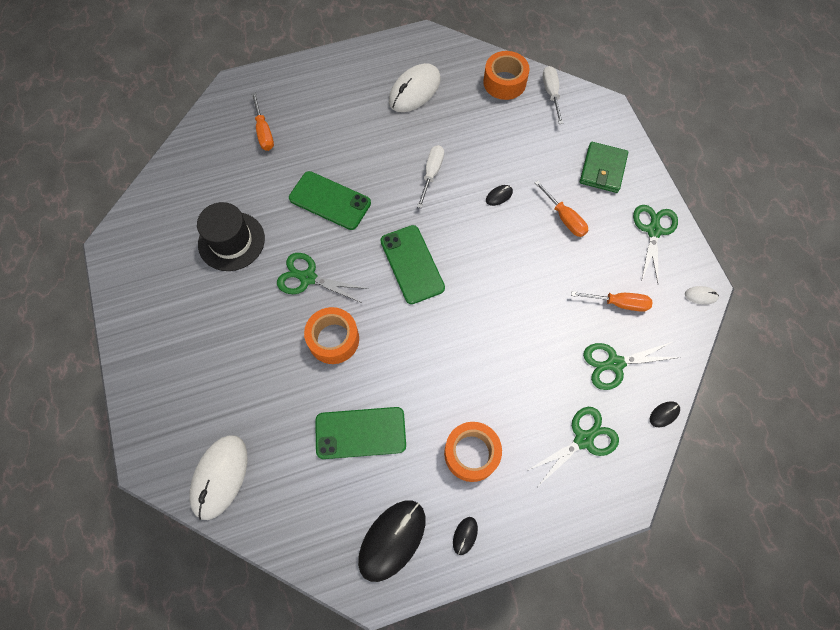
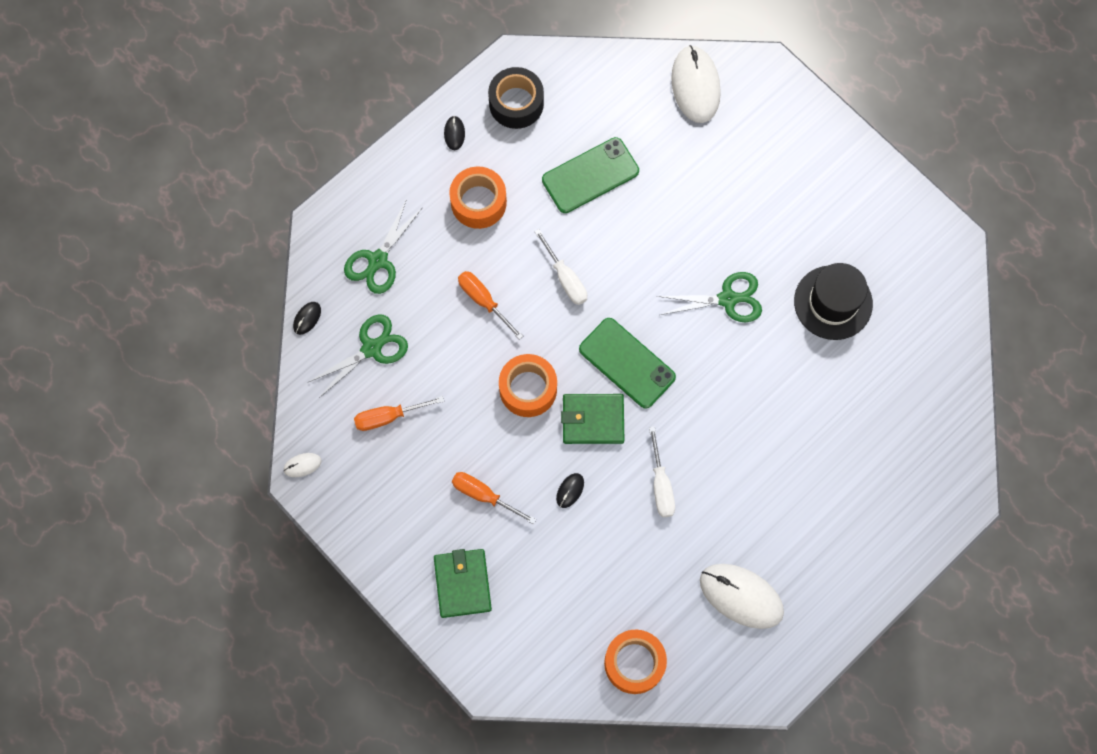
camera: 155 degrees right, 5 degrees up
(264, 132) = (886, 451): orange screwdriver -> orange screwdriver (484, 301)
(330, 201) = (757, 397): green phone -> none
(333, 339) = (664, 248): orange tape -> orange tape (528, 389)
(392, 540) = (516, 103): black mouse -> black tape
(414, 90) = (741, 596): white mouse -> white mouse turned 75 degrees counterclockwise
(459, 235) = (593, 420): none -> green wallet
(551, 94) = (567, 672): white screwdriver -> white screwdriver (565, 278)
(653, 231) = (377, 524): green scissors -> none

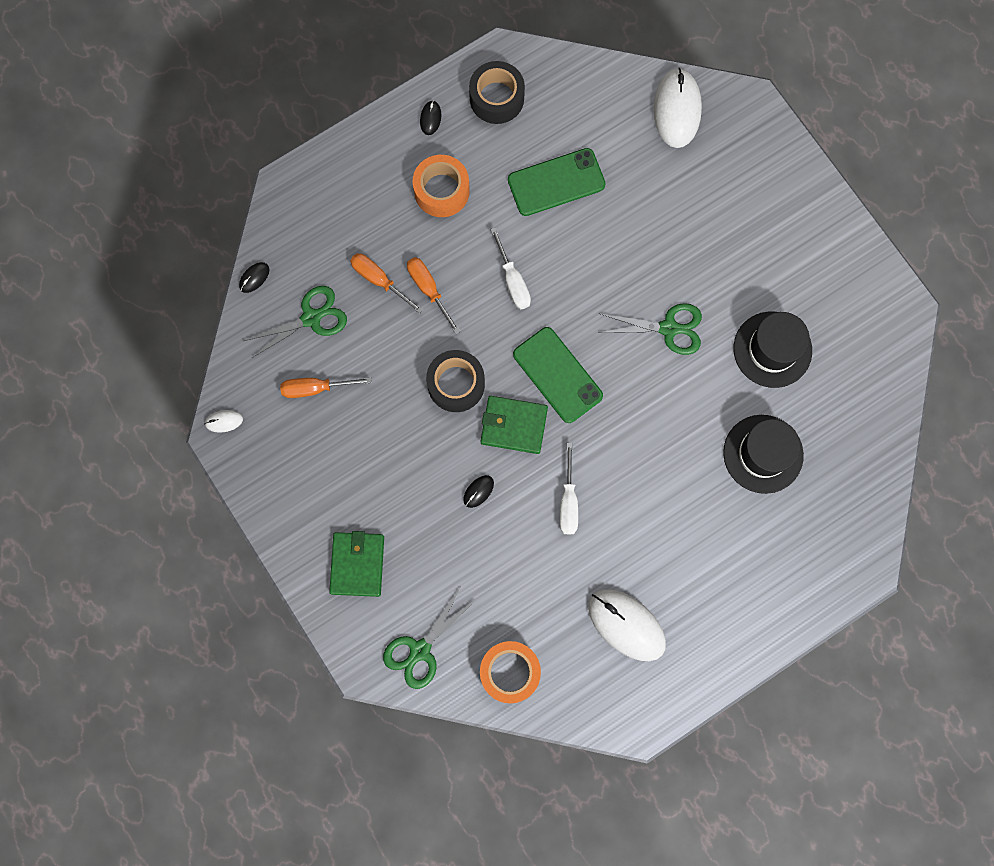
camera: 10 degrees right, 5 degrees up
(378, 260) = (333, 232): green scissors -> green scissors (420, 650)
(484, 495) = (394, 482): orange screwdriver -> orange screwdriver (379, 280)
(528, 389) = (456, 384): orange tape -> black tape
(843, 405) = (763, 454): none -> black hat

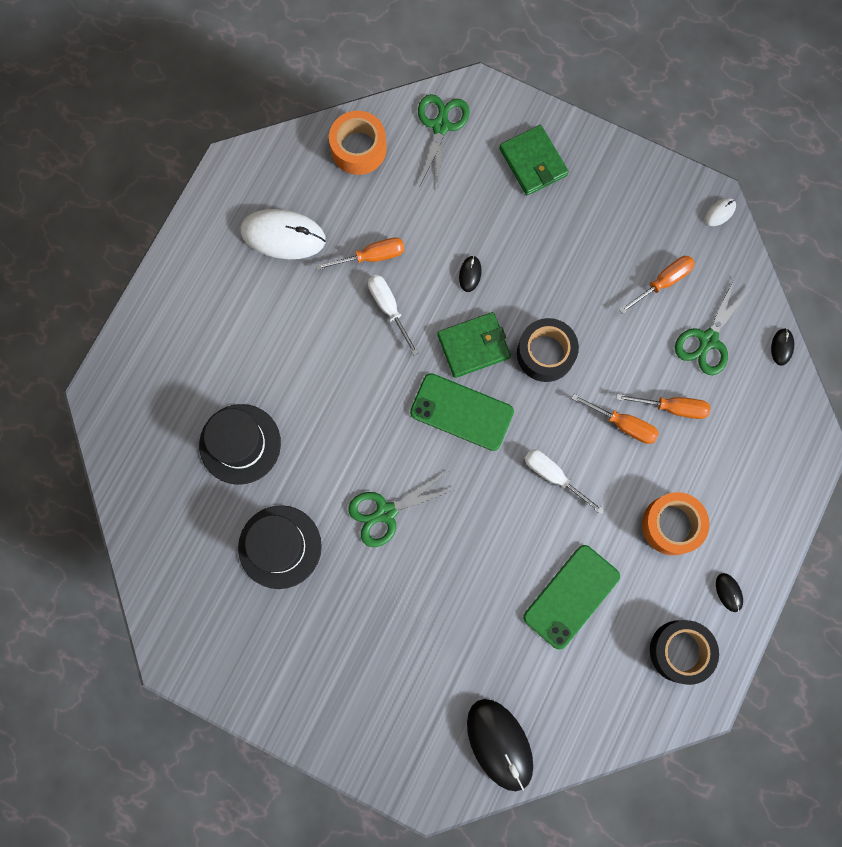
camera: 150 degrees right, 0 degrees up
(557, 558) = (371, 256): none -> orange screwdriver
(677, 109) = (499, 744): white mouse -> black mouse

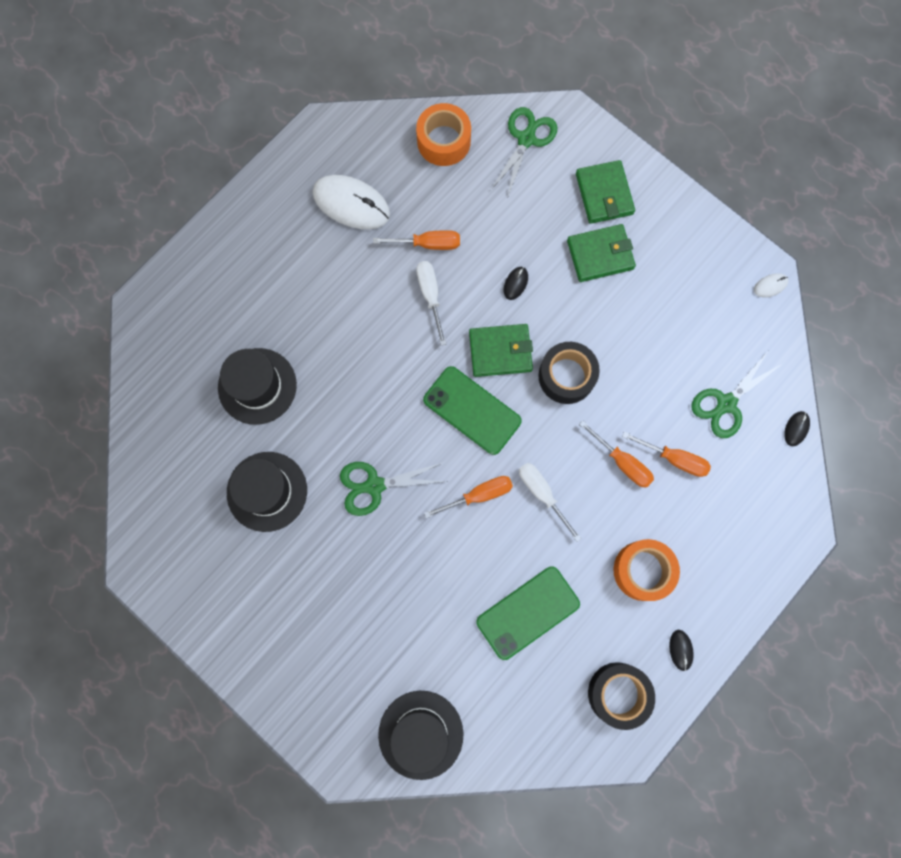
camera: 15 degrees right, 0 degrees up
(499, 744) = (420, 734): black mouse -> black hat
(545, 224) = (600, 254): none -> green wallet
(662, 282) = (697, 338): orange screwdriver -> orange screwdriver (478, 495)

